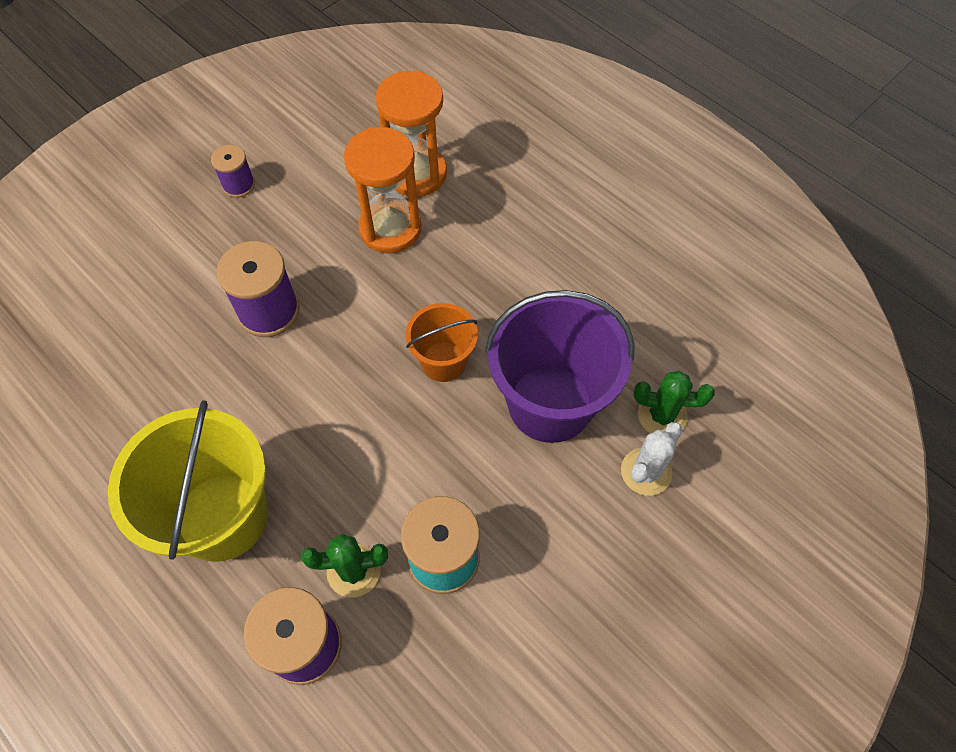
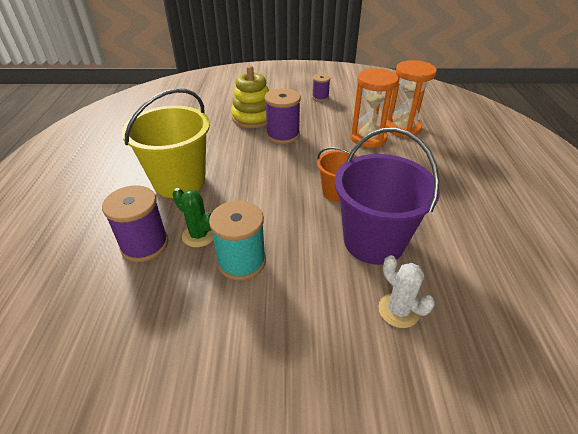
camera: 45 degrees right, 20 degrees down
(182, 308) = (253, 117): none -> yellow stacking toy
(646, 471) = (398, 310): white cactus -> white cactus turned 60 degrees clockwise
(662, 415) = (439, 292): green cactus -> none

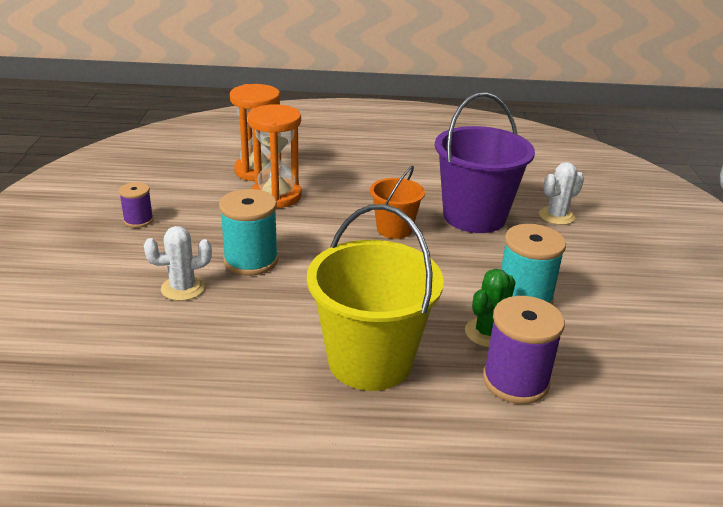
camera: 90 degrees left, 10 degrees down
(253, 117) = (183, 288): yellow stacking toy -> white cactus
(283, 135) = (251, 261): purple spool -> turquoise spool

